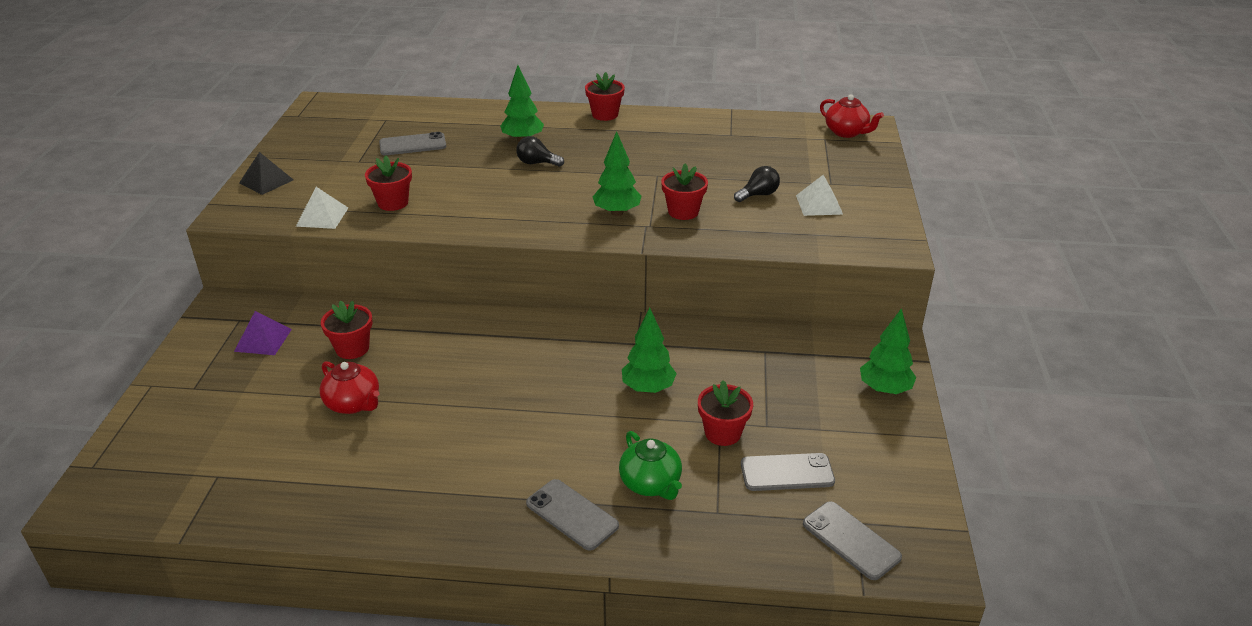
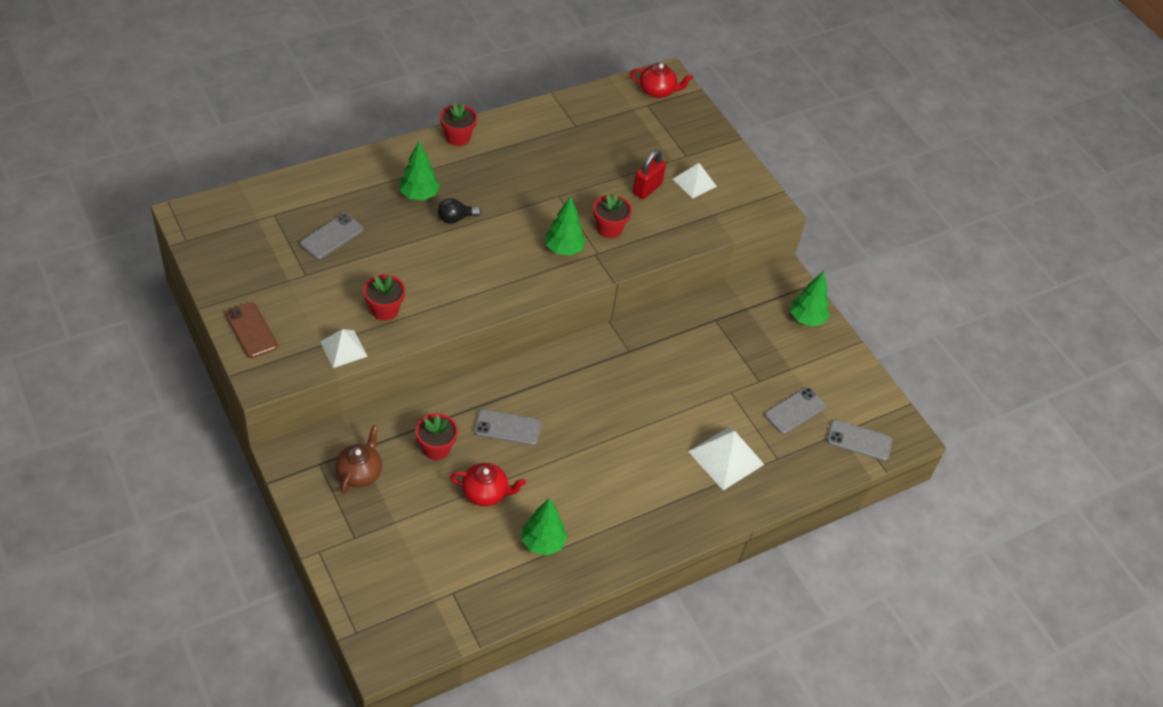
camera: 40 degrees left, 15 degrees up
(263, 340) = (360, 472): purple pyramid -> brown teapot
(266, 181) = (251, 330): black pyramid -> brown phone
(572, 515) = (699, 503): grey phone -> grey phone (507, 428)
(648, 388) = (667, 386): green tree -> green tree (543, 542)
(651, 484) = (726, 458): green teapot -> white pyramid
(722, 433) = (738, 399): red flower pot -> none
(758, 195) = (647, 189): black light bulb -> red padlock

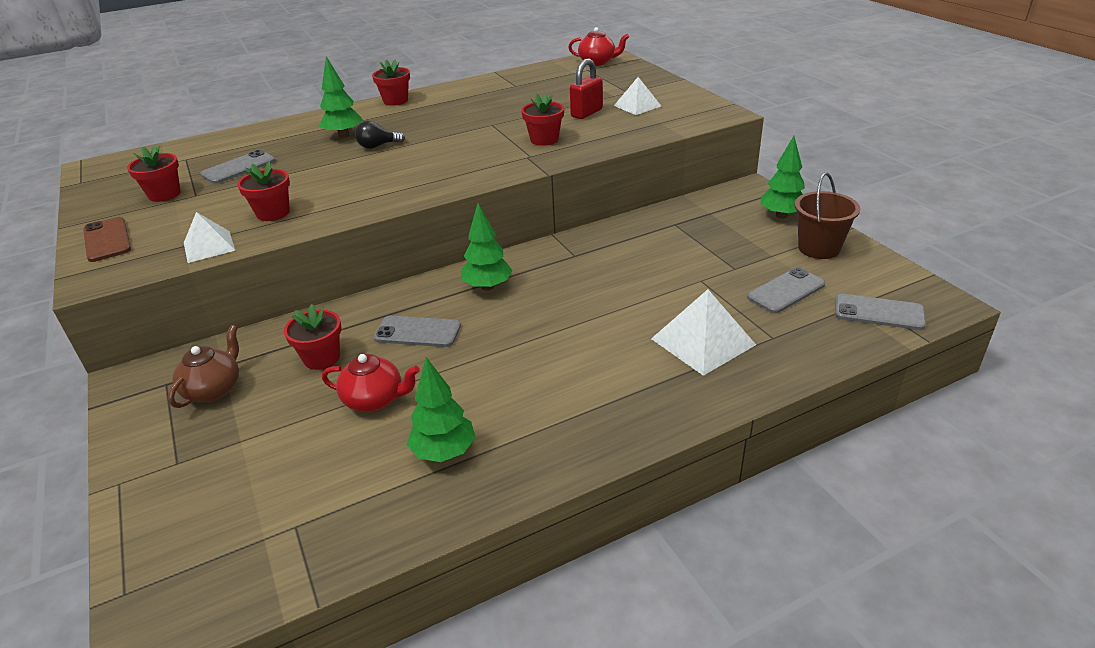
camera: 10 degrees right, 15 degrees down
(276, 270) = (164, 194): none -> red flower pot
(563, 249) = (492, 156): green tree -> green tree (487, 287)
(829, 364) = (819, 248): none -> brown bucket

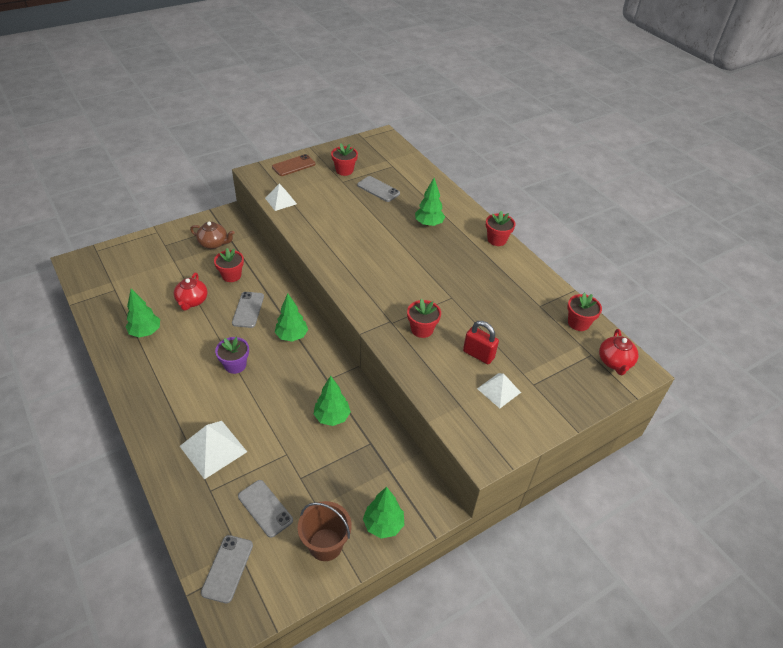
camera: 80 degrees right, 10 degrees up
(273, 213) = (316, 215): red flower pot -> red flower pot (578, 323)
(377, 146) = (410, 243): black light bulb -> none
(540, 335) = (235, 365): none -> purple flower pot
(638, 250) = (332, 417): none -> green tree

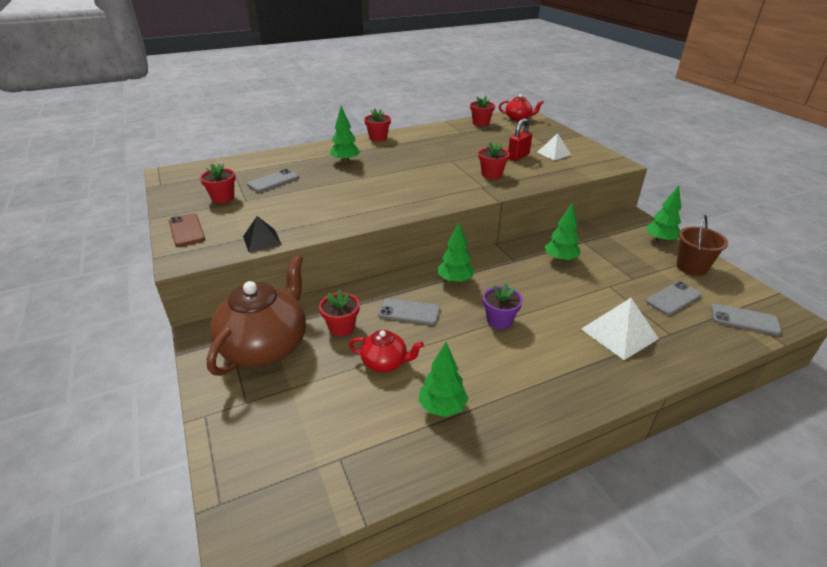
camera: 80 degrees left, 10 degrees down
(214, 243) = (266, 346): brown teapot -> brown teapot, size x2.01
(280, 201) = (262, 240): white pyramid -> black pyramid

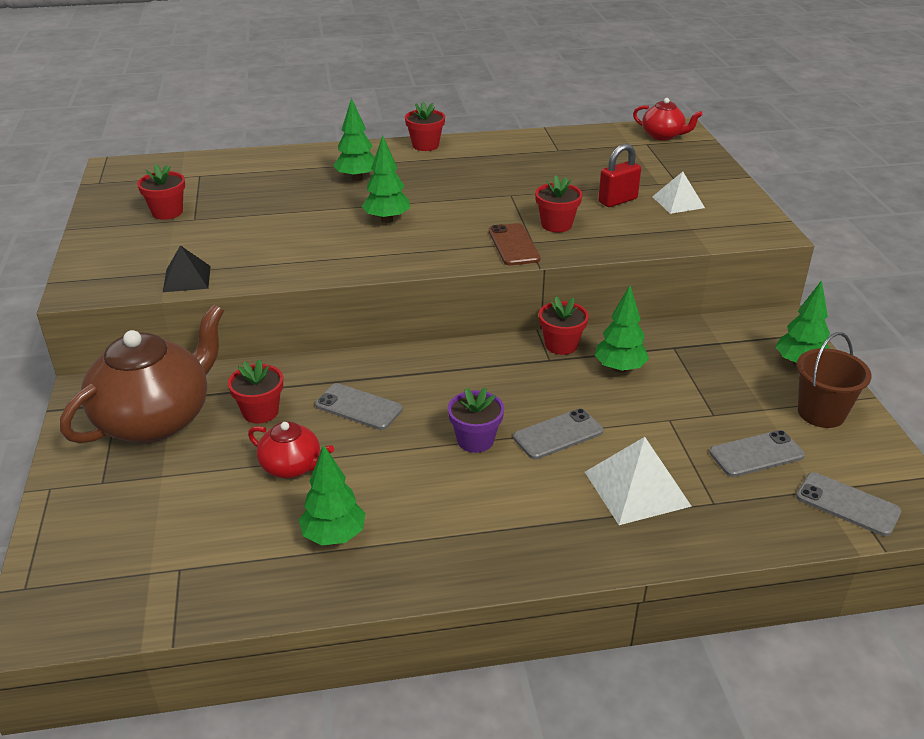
camera: 15 degrees right, 0 degrees up
(186, 230) = (102, 251): brown phone -> brown phone (513, 245)
(273, 181) = (244, 196): grey phone -> grey phone (558, 434)
(455, 280) = (446, 374): green tree -> green tree (386, 220)
(481, 123) = (597, 138): red flower pot -> red flower pot (561, 345)

